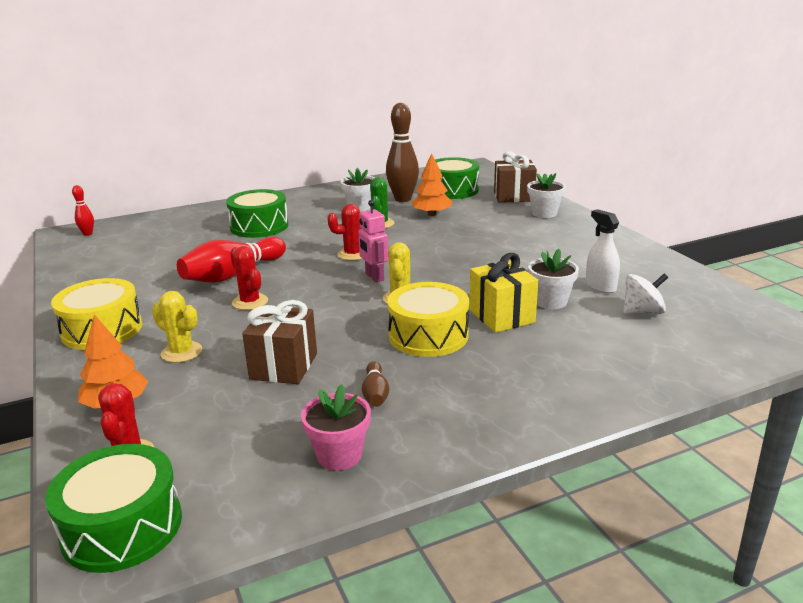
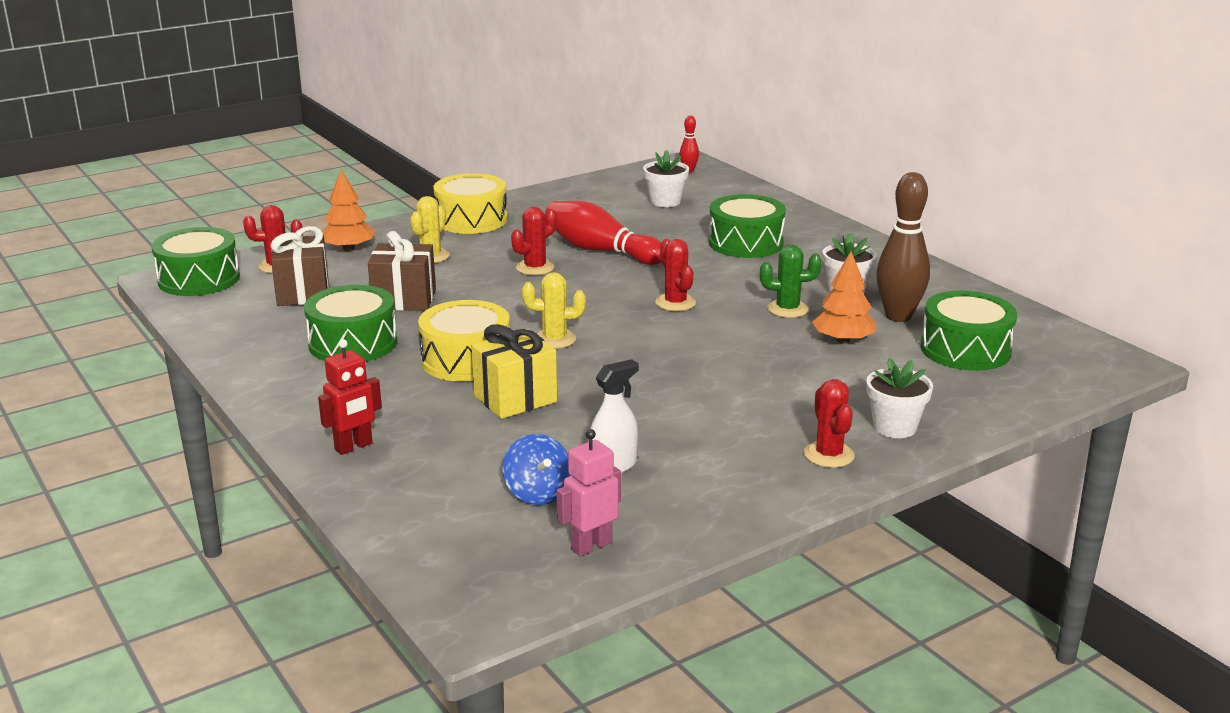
camera: 80 degrees right, 0 degrees up
(339, 455) = (262, 337): pink flower pot -> none
(374, 277) = (610, 320): pink robot -> pink robot (591, 546)
(375, 394) = (353, 343): brown bowling pin -> green drum
(514, 196) = (965, 401): brown gift -> brown gift (303, 293)
(550, 301) = (560, 429): white flower pot -> white flower pot (665, 201)
(577, 230) = (829, 455): none -> red cactus
(586, 387) = (354, 447): none -> red robot
(642, 312) = (538, 493): white spinning top -> blue spinning top

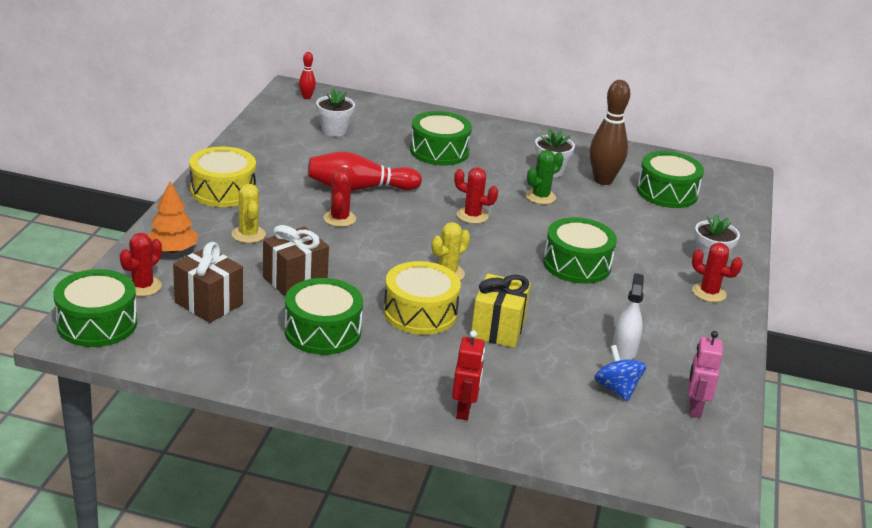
camera: 45 degrees left, 5 degrees up
(538, 493) = (616, 389): blue spinning top -> blue spinning top turned 135 degrees counterclockwise
(712, 377) = (577, 264): none -> green drum
(843, 340) = (602, 209): orange tree -> none

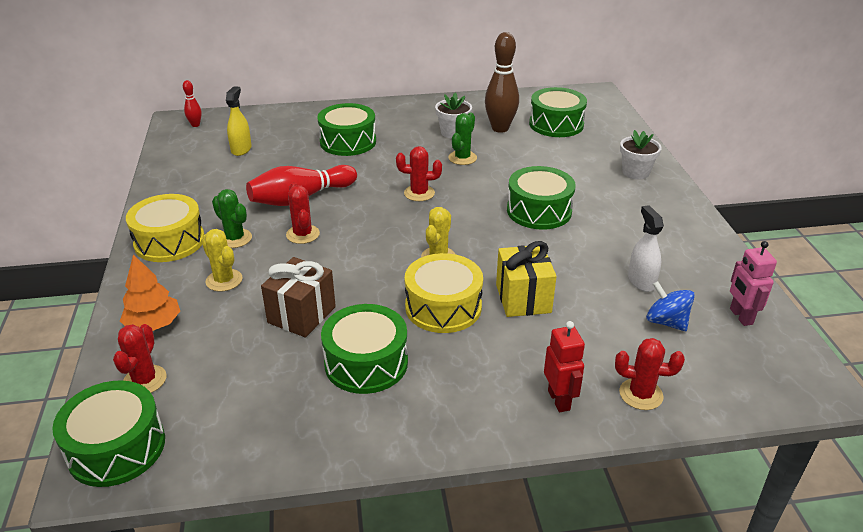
camera: 20 degrees left, 5 degrees up
(208, 303) = (229, 374): brown gift -> none
(279, 204) = (235, 238): none -> green cactus
(334, 130) = (241, 149): white flower pot -> yellow spray bottle
(709, 293) = (659, 202): red cactus -> red cactus (641, 394)

